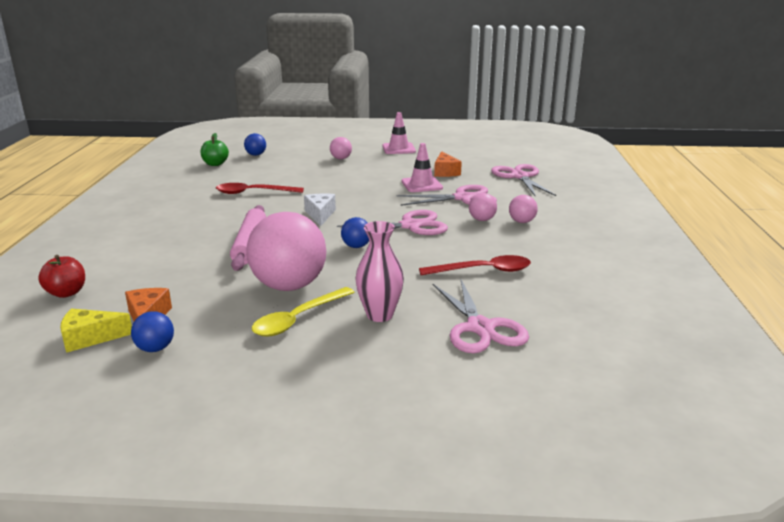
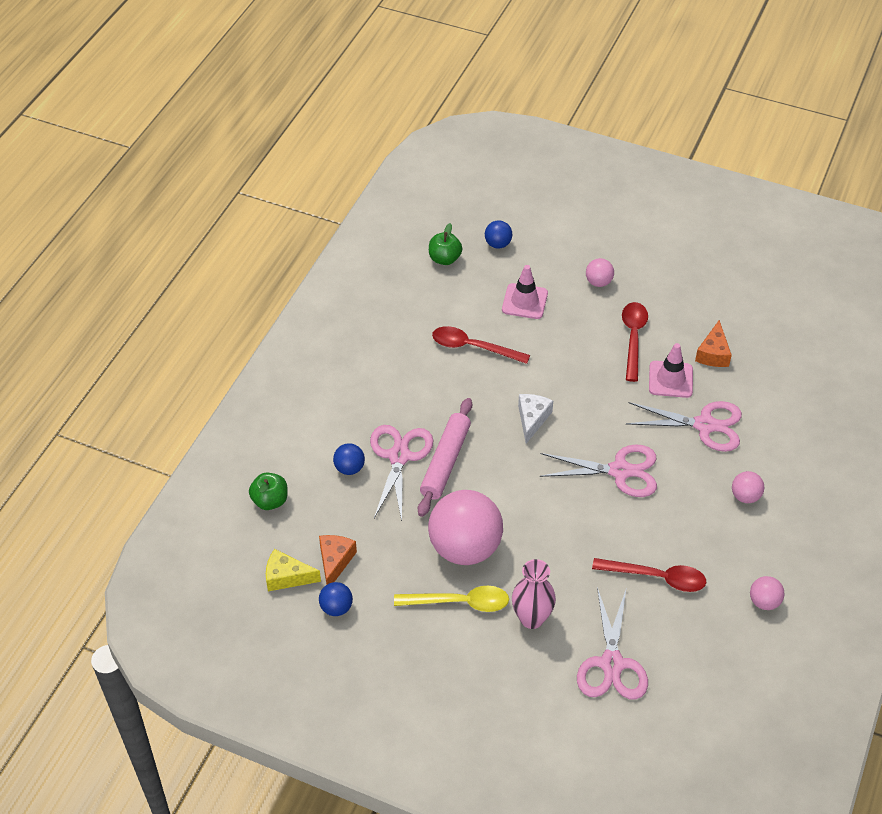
camera: 20 degrees right, 25 degrees up
(66, 293) = (270, 501): red apple -> green apple
(298, 319) = (460, 602): yellow spoon -> yellow spoon turned 150 degrees counterclockwise
(356, 246) = (549, 496): blue ball -> blue ball (349, 468)
(381, 174) = (633, 338): none -> red spoon
(398, 149) = (681, 271): pink traffic cone -> pink traffic cone (524, 301)
(482, 220) = (703, 479): pink ball -> pink ball (764, 602)
(520, 177) = (799, 390): pink scissors -> pink scissors (399, 456)

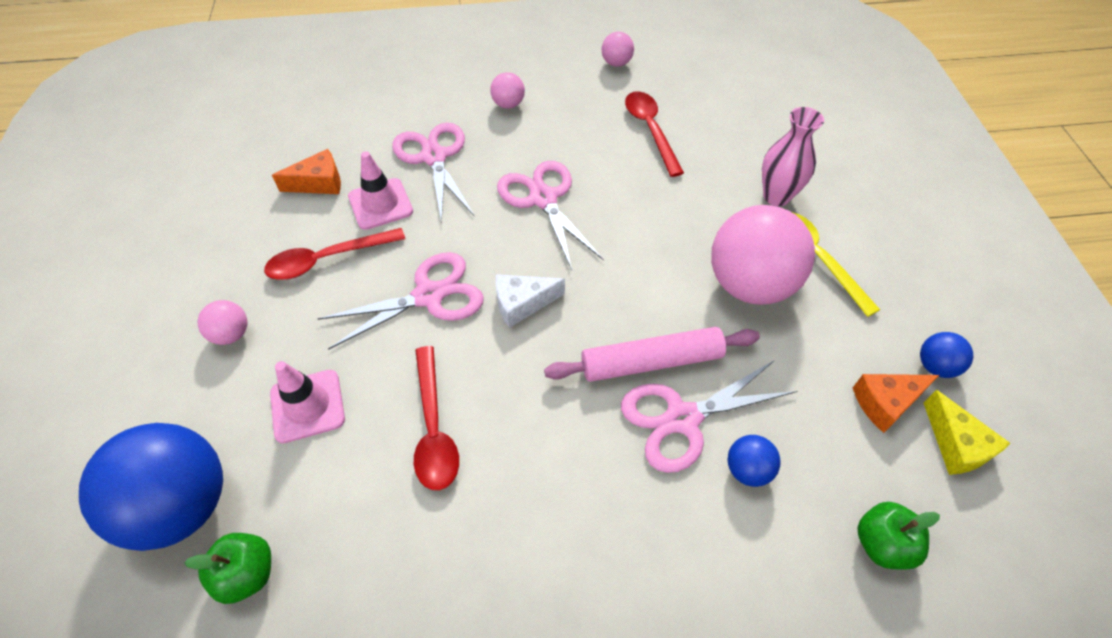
camera: 120 degrees left, 5 degrees up
(498, 244) = (182, 505): blue ball -> blue ball, size x2.26
(612, 664) = (765, 128): pink scissors -> pink scissors (428, 296)

